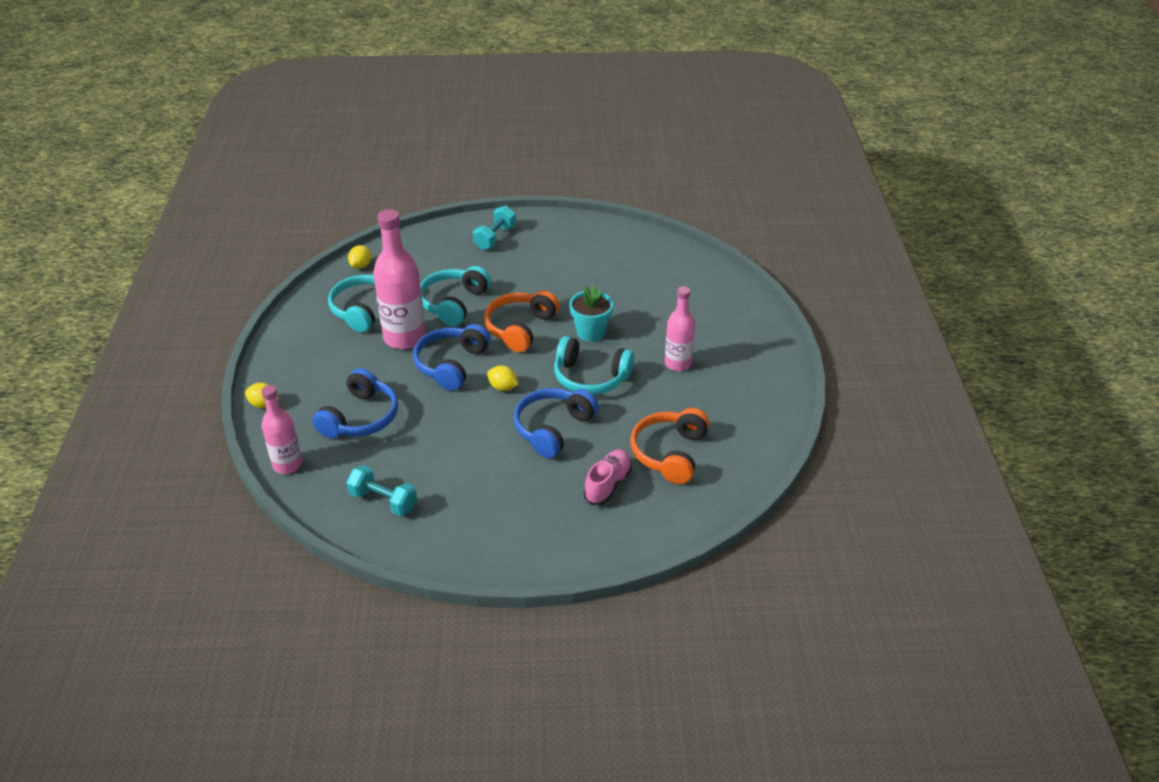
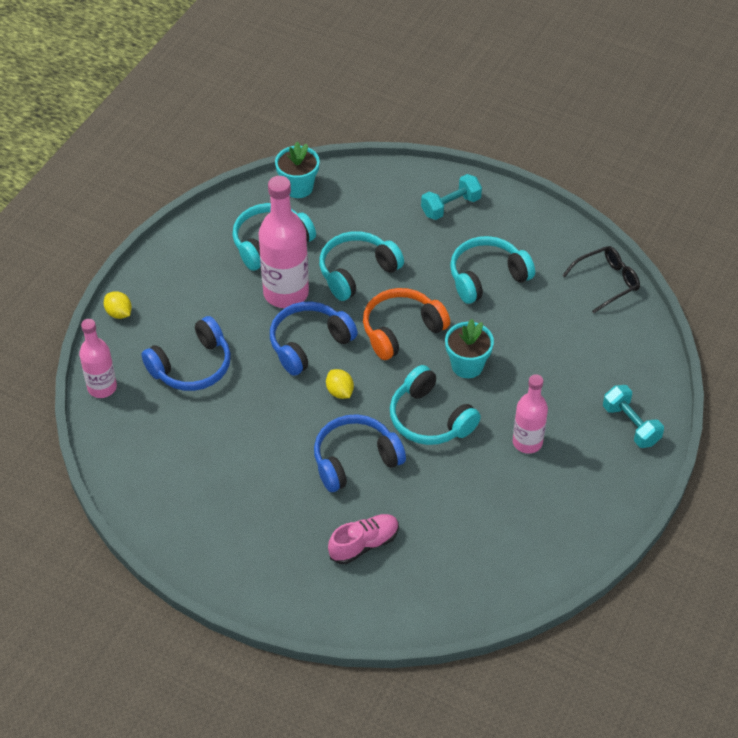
camera: 30 degrees right, 10 degrees up
(361, 265) = (298, 187): yellow lemon -> turquoise flower pot
(383, 501) = (158, 464): turquoise dumbbell -> turquoise dumbbell (631, 425)
(559, 271) = (487, 277): none -> turquoise headphones
(650, 244) = (606, 282): none -> black glasses
(670, 453) = (445, 539): orange headphones -> none

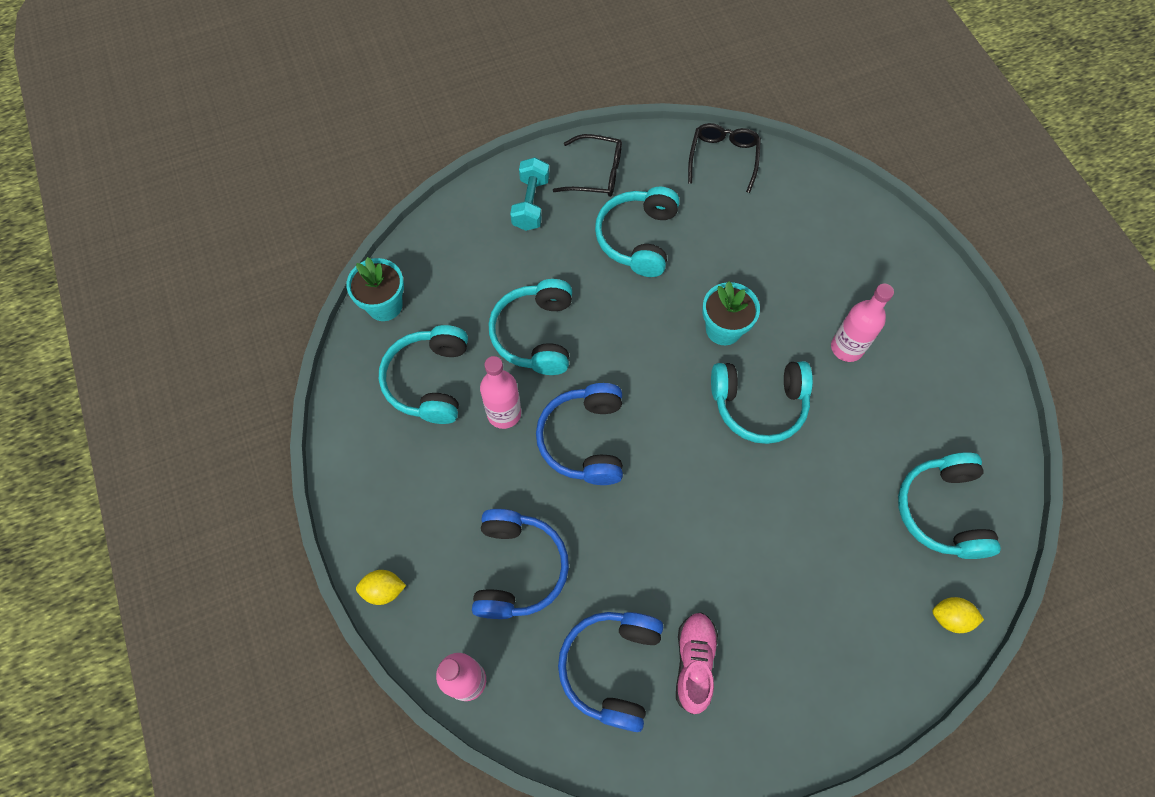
camera: 50 degrees left, 15 degrees up
(286, 293) = (504, 413): pink bottle -> pink bottle, size x0.62
(340, 392) = (665, 456): yellow lemon -> yellow lemon (950, 617)
(355, 460) = (756, 503): blue headphones -> blue headphones (611, 667)
(364, 544) = (860, 570): pink shoe -> pink shoe (694, 663)
(401, 330) = (637, 350): orange headphones -> none
(455, 568) = (942, 511): none -> turquoise headphones
(513, 223) = (596, 173): none -> black glasses
(631, 425) = (889, 258): turquoise dumbbell -> none

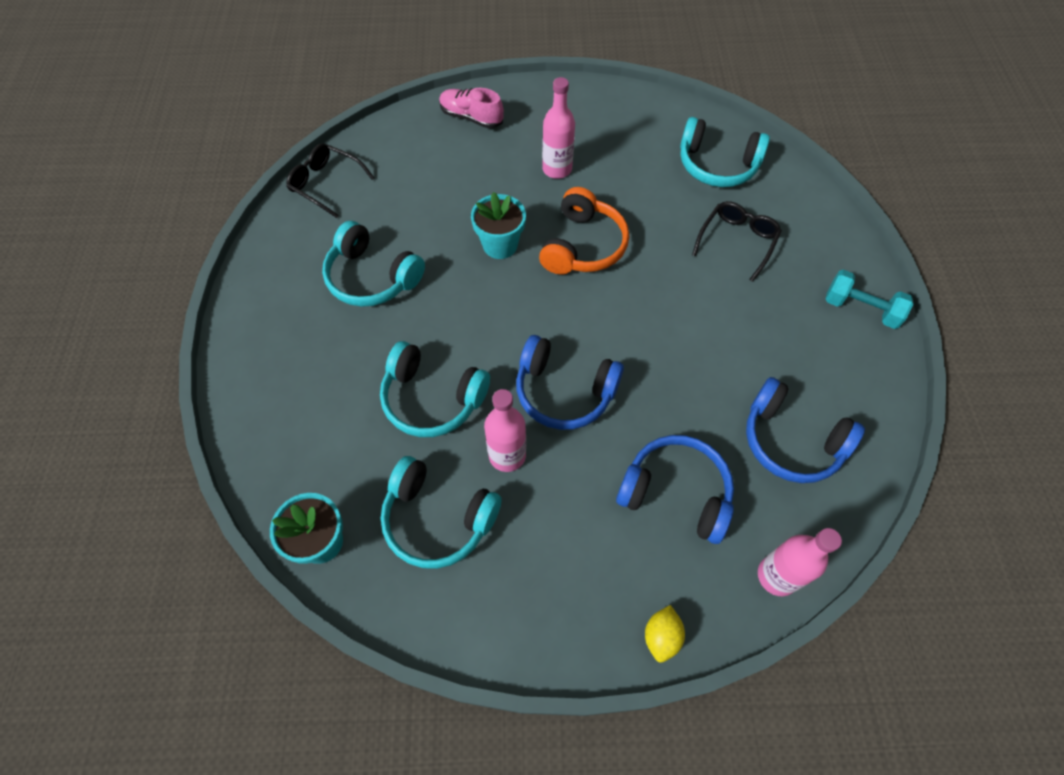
camera: 70 degrees left, 5 degrees down
(531, 203) = (278, 355): turquoise dumbbell -> turquoise dumbbell (861, 309)
(596, 173) = (278, 287): black glasses -> black glasses (737, 241)
(694, 663) = (800, 374): pink shoe -> pink shoe (471, 117)
(759, 404) = (583, 245): turquoise headphones -> orange headphones
(950, 617) = (801, 192): yellow lemon -> none

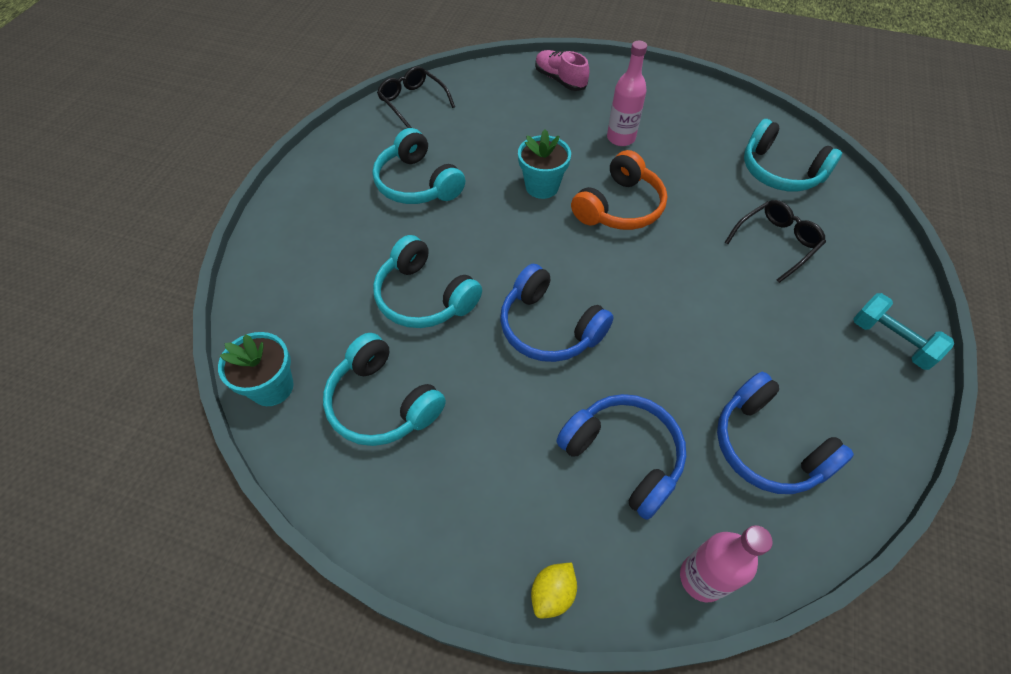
camera: 20 degrees right, 5 degrees down
(507, 455) = (471, 367): pink bottle -> none

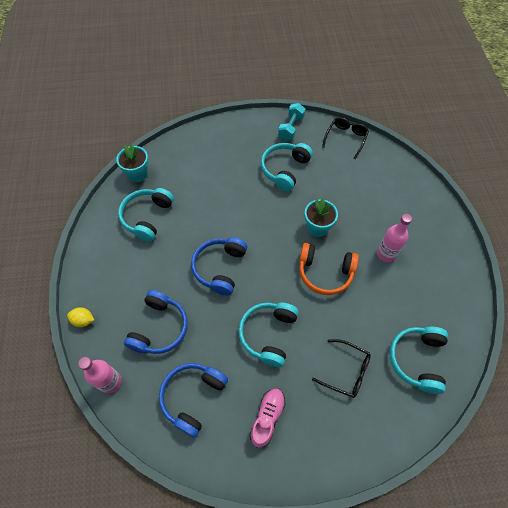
camera: 65 degrees right, 5 degrees up
(424, 297) = (212, 206): turquoise headphones -> turquoise headphones (268, 334)
(560, 80) = (419, 201): pink shoe -> pink shoe (267, 418)
(891, 341) = (299, 459): turquoise dumbbell -> turquoise dumbbell (291, 128)

